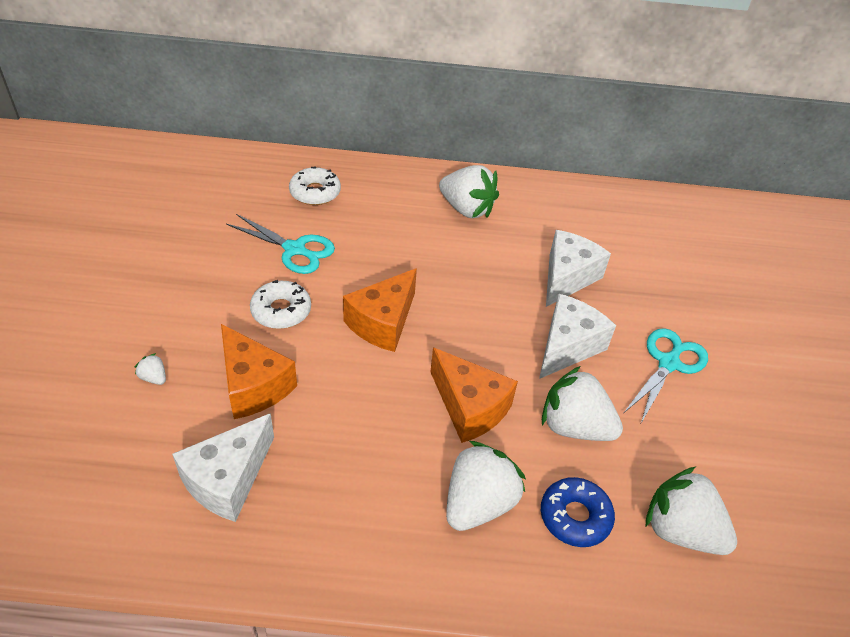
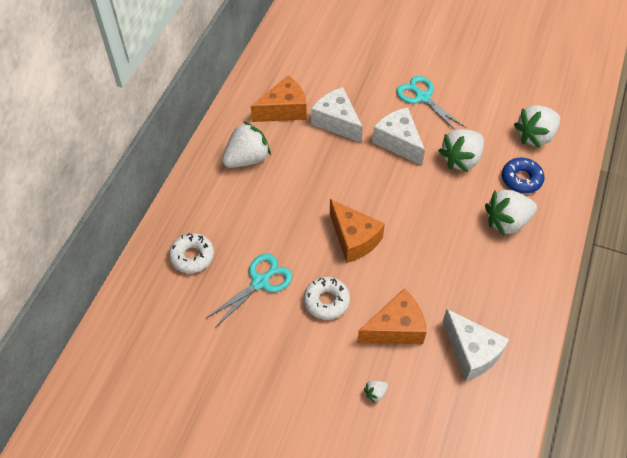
camera: 70 degrees left, 10 degrees up
(469, 407) = (437, 207): orange cheese -> orange cheese (284, 110)
(478, 503) = (507, 222): white strawberry -> white strawberry turned 75 degrees counterclockwise

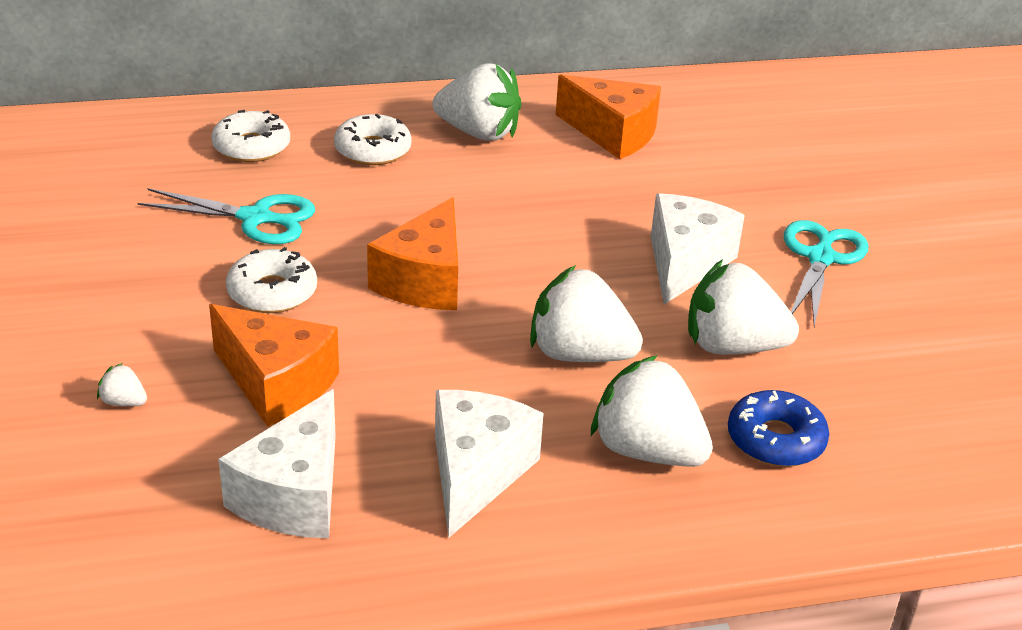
camera: 55 degrees right, 20 degrees down
(232, 207) = (373, 150): none -> white donut
(336, 122) = (650, 188): white cheese -> white cheese (476, 473)
(535, 136) = (909, 427): white strawberry -> white strawberry (579, 354)

